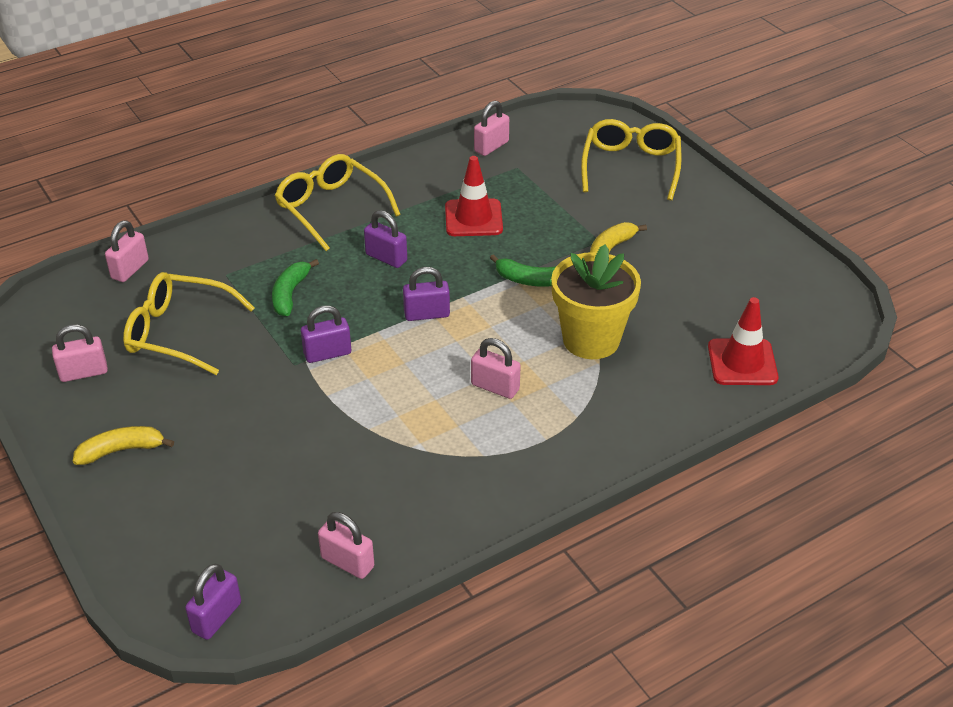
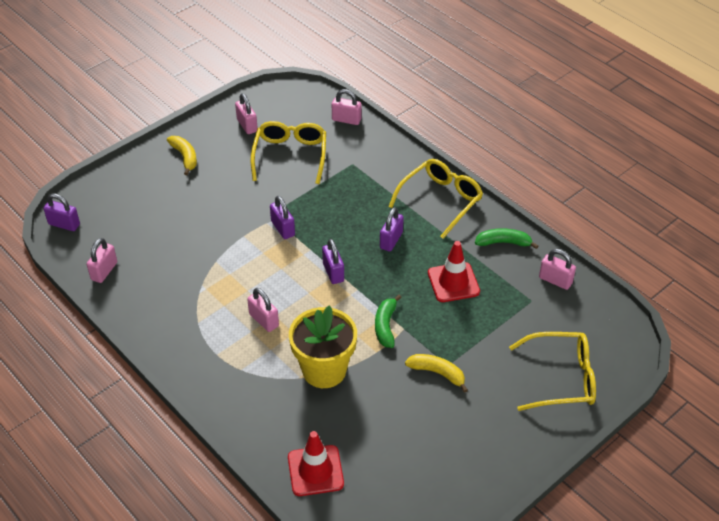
camera: 80 degrees right, 5 degrees up
(290, 294) = (339, 198): green banana -> green banana (503, 242)
(495, 387) = (264, 320): pink padlock -> pink padlock turned 60 degrees counterclockwise

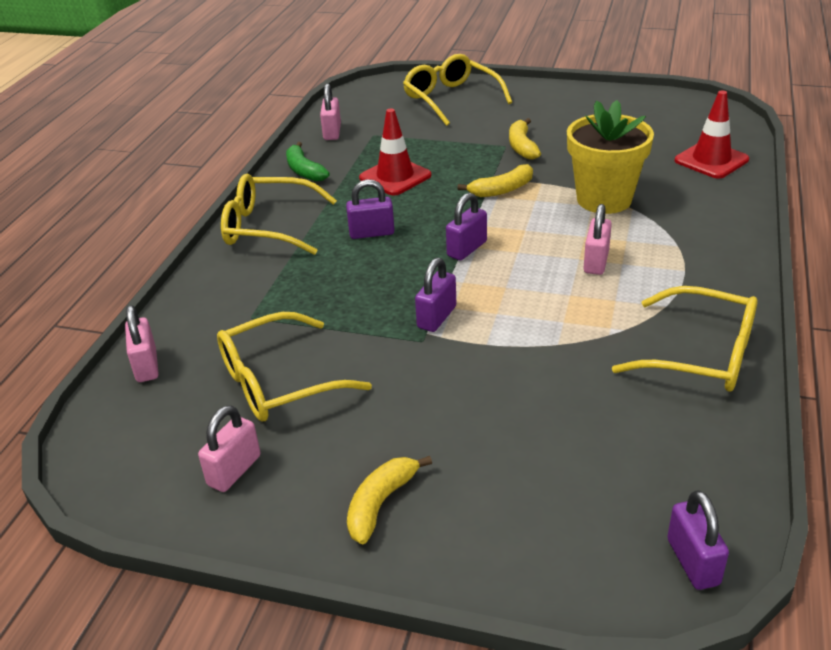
camera: 120 degrees left, 10 degrees down
(104, 271) = (709, 440): pink padlock -> none
(151, 308) = (701, 355): none -> yellow glasses
(385, 326) = (502, 190): green banana -> yellow banana

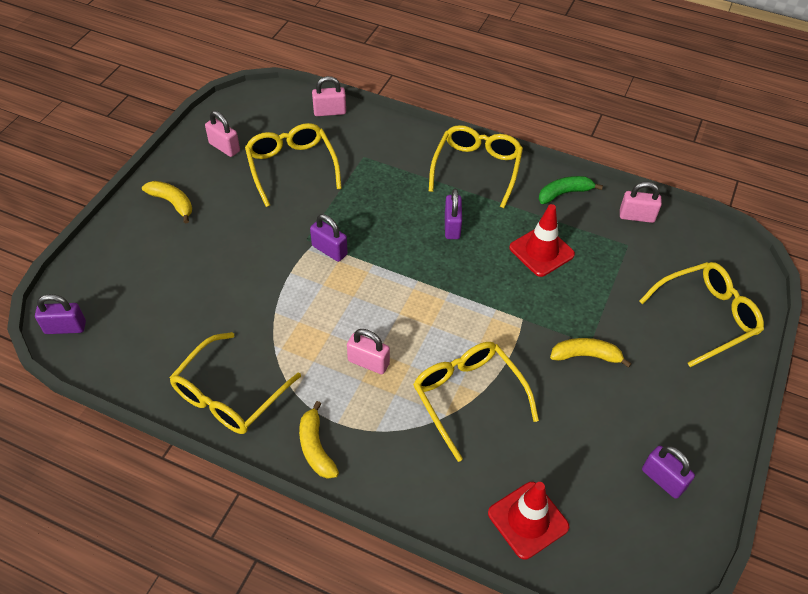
camera: 95 degrees right, 15 degrees up
(467, 249) = (412, 281): purple padlock -> purple padlock (663, 479)
(502, 190) = (502, 322): yellow banana -> yellow banana (316, 447)
(604, 199) = (468, 396): yellow flower pot -> yellow glasses

